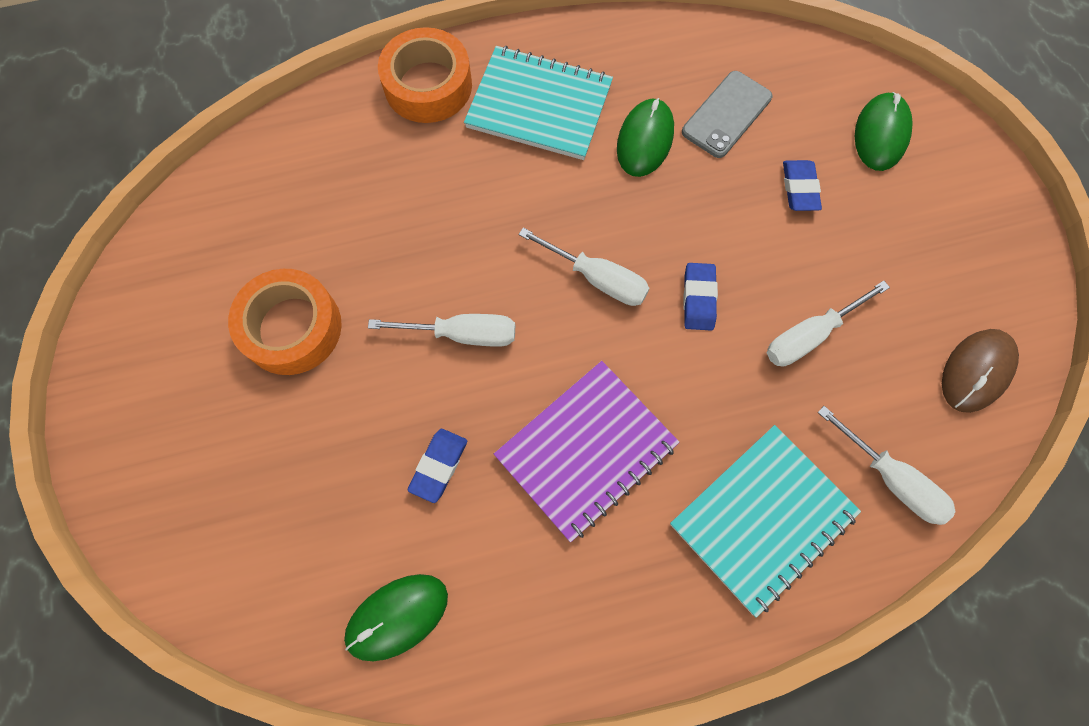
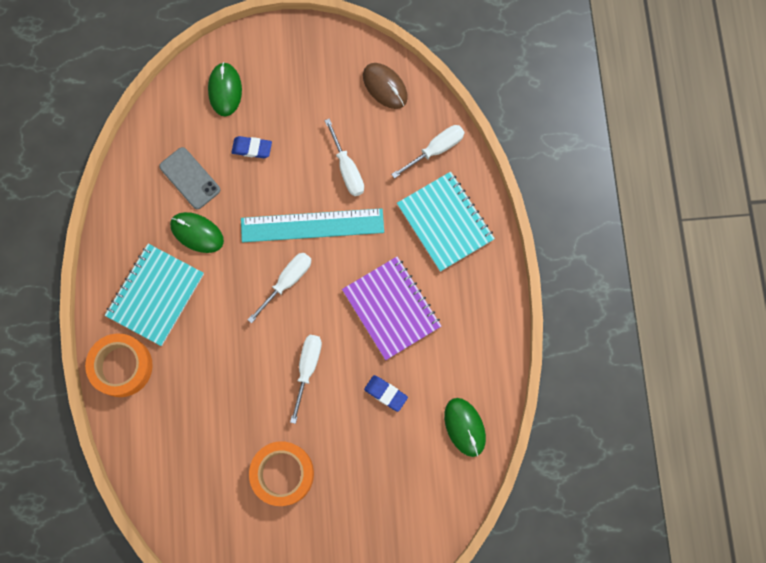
camera: 80 degrees left, 5 degrees up
(698, 299) = (312, 225): blue eraser -> turquoise ruler
(881, 134) = (225, 90): green mouse -> green mouse turned 60 degrees clockwise

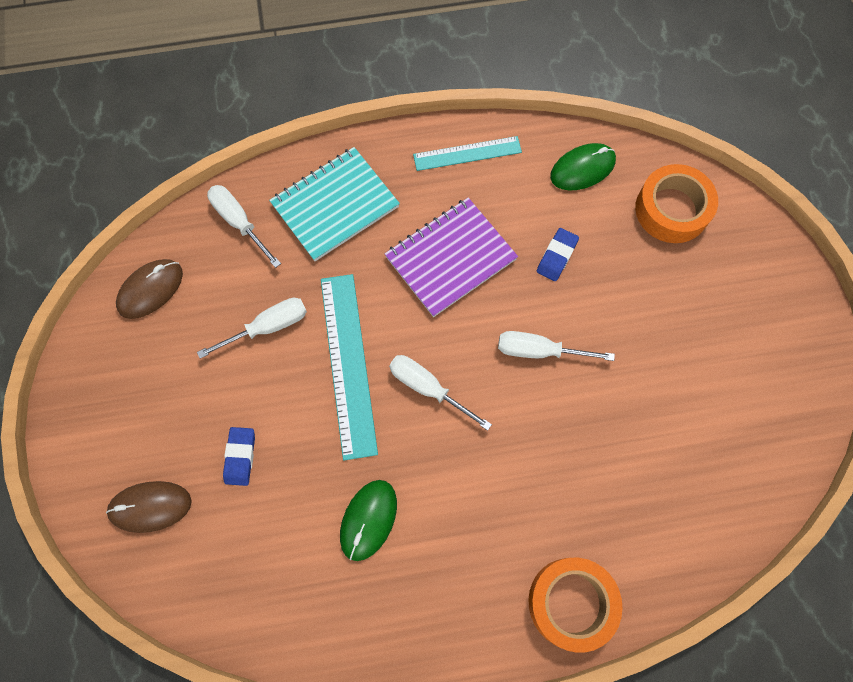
camera: 95 degrees left, 5 degrees down
(155, 295) = (464, 568): turquoise notebook -> none
(190, 178) = (287, 541): grey phone -> none
(225, 90) = (150, 507): green mouse -> brown mouse
(282, 474) = (675, 367): orange tape -> orange tape (672, 209)
(486, 331) = (467, 153): none -> turquoise ruler

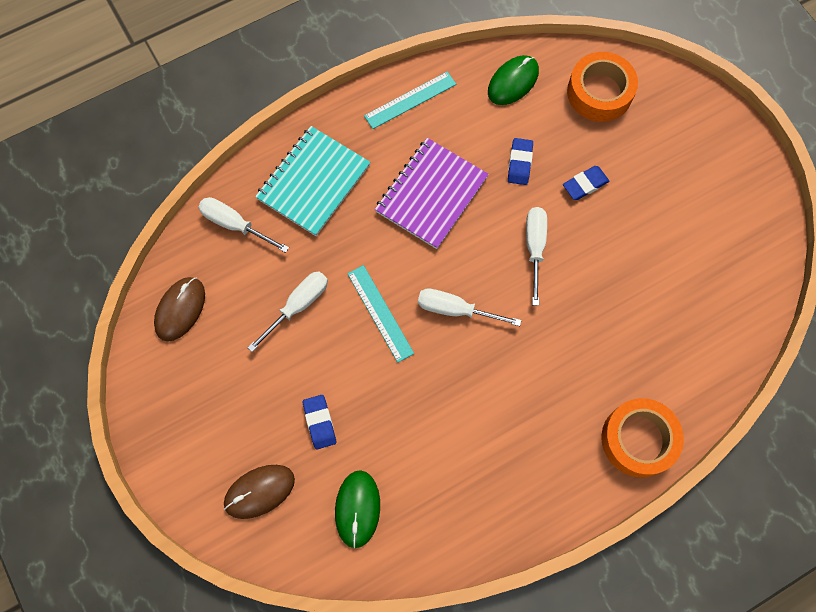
camera: 20 degrees left, 0 degrees up
(348, 364) = (380, 313): turquoise ruler -> turquoise ruler, size x0.62
(368, 520) = (449, 434): green mouse -> green mouse (357, 509)
(538, 350) = (534, 247): white screwdriver -> white screwdriver turned 105 degrees clockwise
(618, 302) = (585, 184): none -> blue eraser

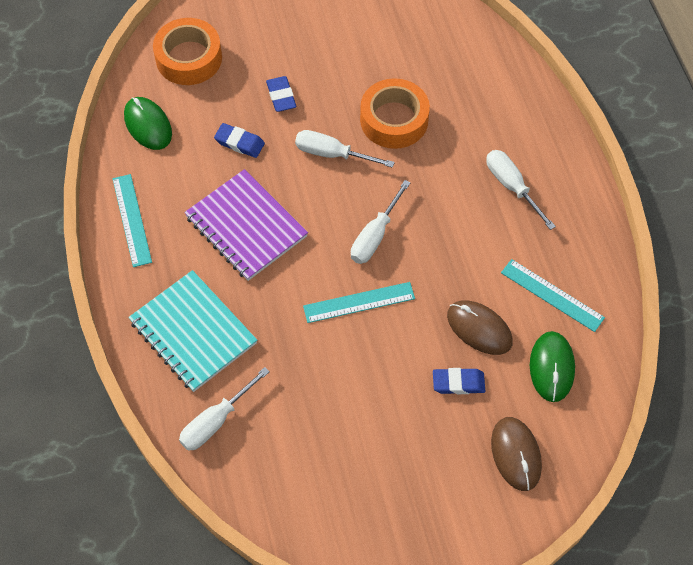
camera: 75 degrees left, 10 degrees down
(180, 309) = (297, 497): brown mouse -> brown mouse (479, 329)
(298, 305) = (328, 376): white screwdriver -> white screwdriver (511, 186)
(357, 509) = (551, 367): green mouse -> green mouse turned 75 degrees clockwise
(437, 494) = (552, 295): none -> turquoise ruler
(638, 439) = (537, 125): orange tape -> orange tape (394, 120)

